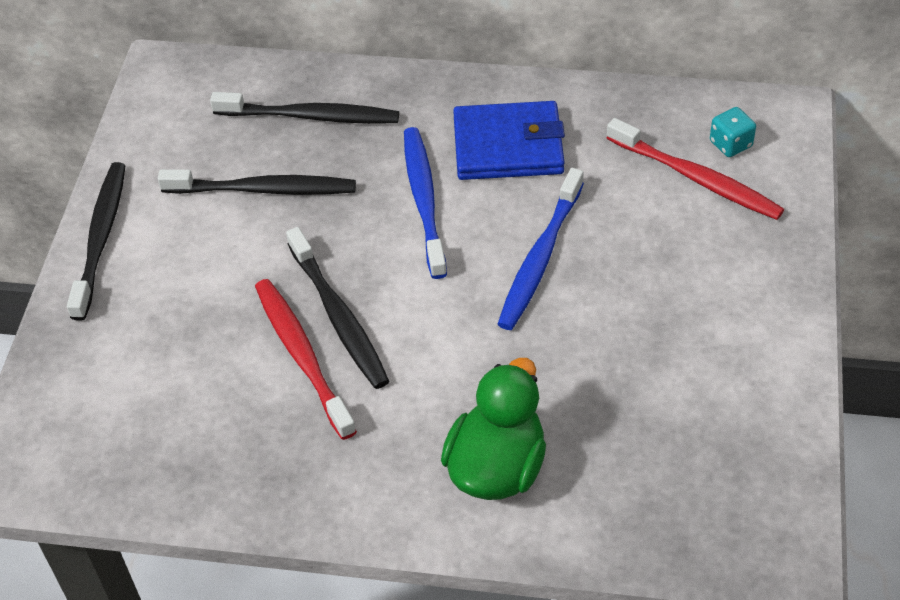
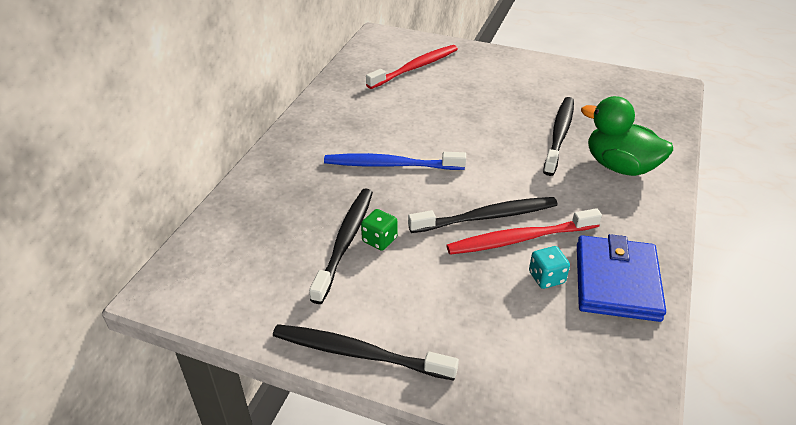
camera: 80 degrees left, 10 degrees down
(273, 219) = (379, 240): none -> green dice
(311, 116) = (278, 207): black toothbrush -> black toothbrush (559, 134)
(508, 146) = (357, 125): blue wallet -> blue wallet (616, 281)
(540, 259) = (459, 127): blue toothbrush -> none
(730, 144) = (394, 54): turquoise dice -> turquoise dice (546, 277)

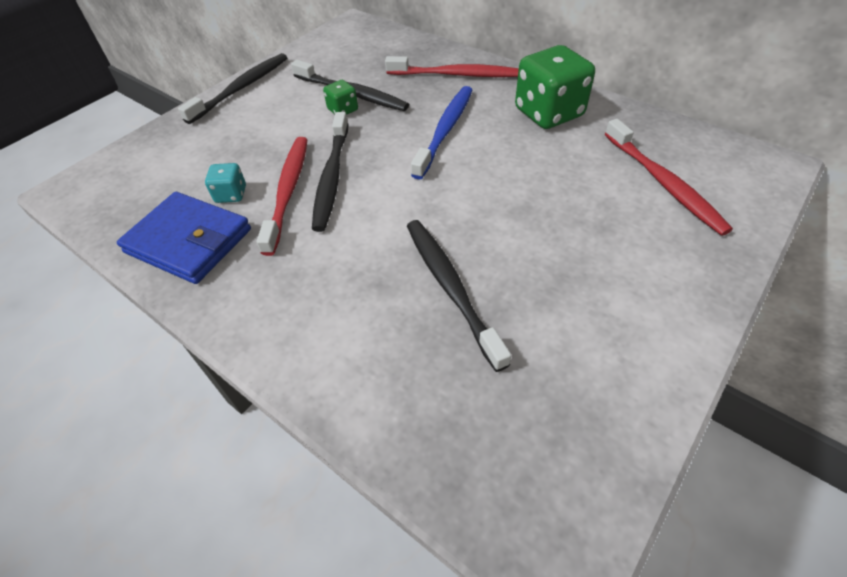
camera: 110 degrees right, 10 degrees up
(291, 174) = (456, 75): none -> red toothbrush
(346, 116) = (548, 113): none -> green dice
(559, 134) = (450, 287): black toothbrush -> black toothbrush turned 150 degrees counterclockwise
(620, 166) = (351, 326): green duck -> none

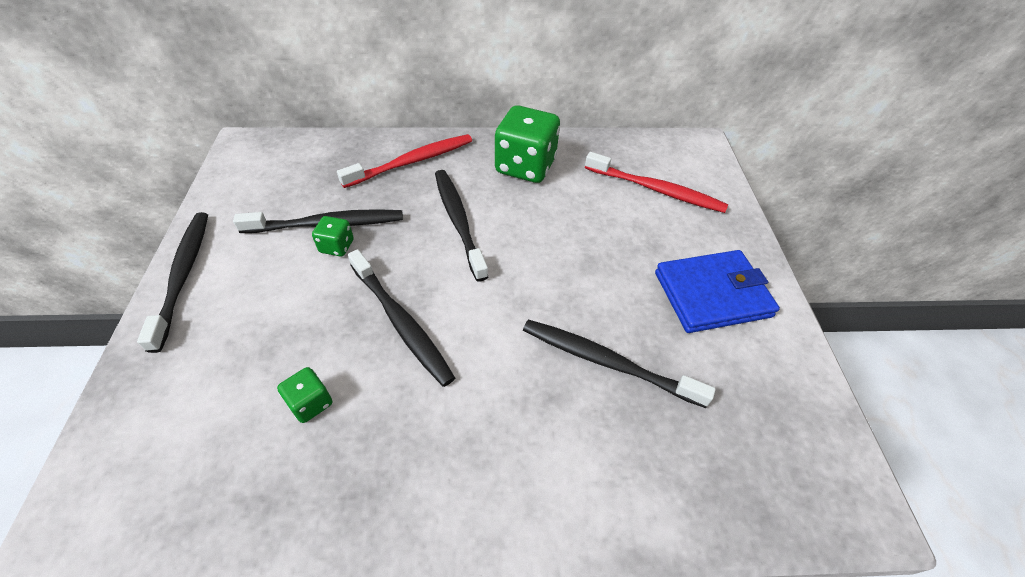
camera: 45 degrees left, 0 degrees up
(189, 241) = (318, 484): blue wallet -> blue wallet (712, 294)
(231, 194) = (310, 403): turquoise dice -> green dice
(288, 191) = (371, 362): red toothbrush -> none
(445, 130) = (458, 221): blue toothbrush -> black toothbrush

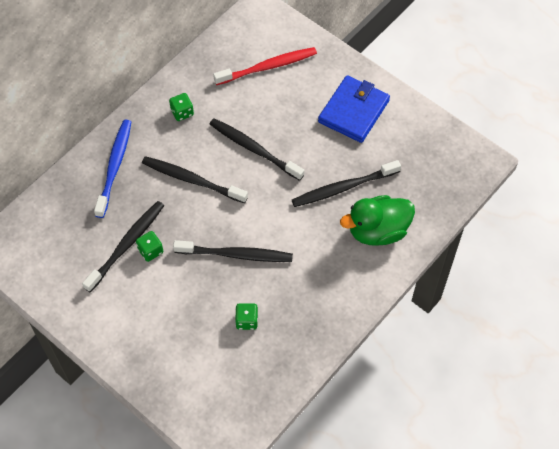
camera: 45 degrees left, 10 degrees up
(183, 275) = (97, 336): black toothbrush -> black toothbrush (253, 149)
(413, 161) = (115, 166): red toothbrush -> blue toothbrush
(525, 166) = (182, 112): green dice -> green dice, size x0.48
(593, 455) = (377, 231): none -> green duck

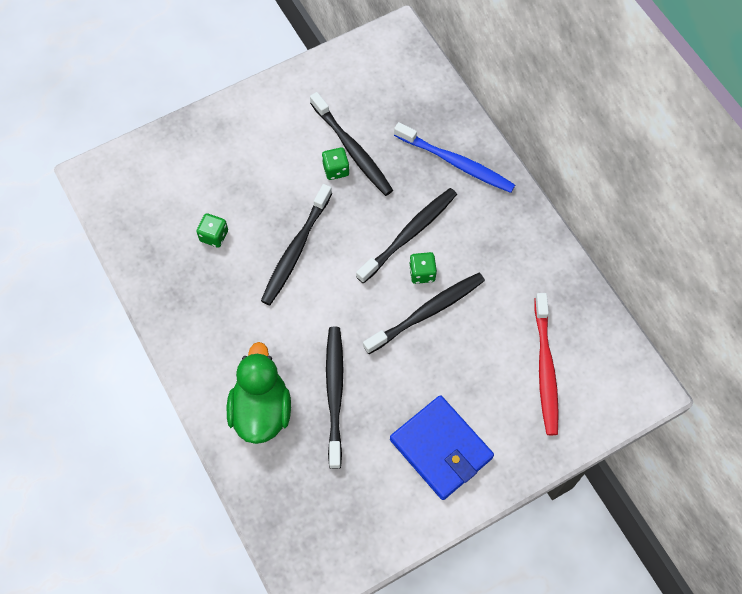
camera: 110 degrees right, 5 degrees up
(182, 112) = (507, 250): green dice -> green dice (422, 273)

